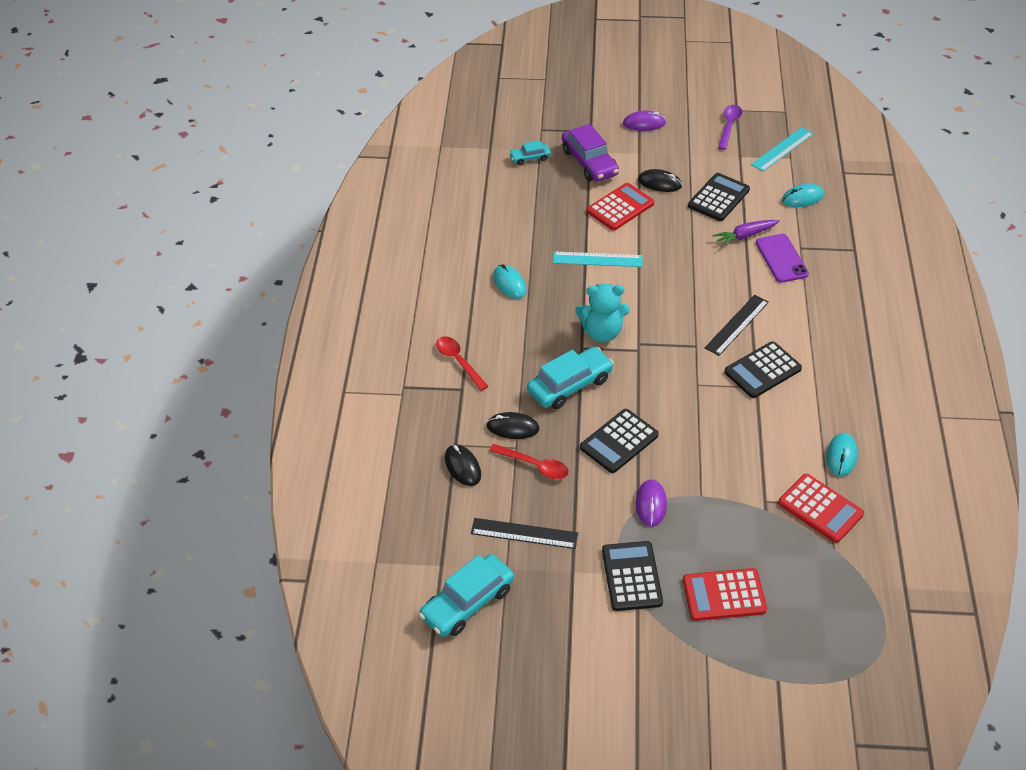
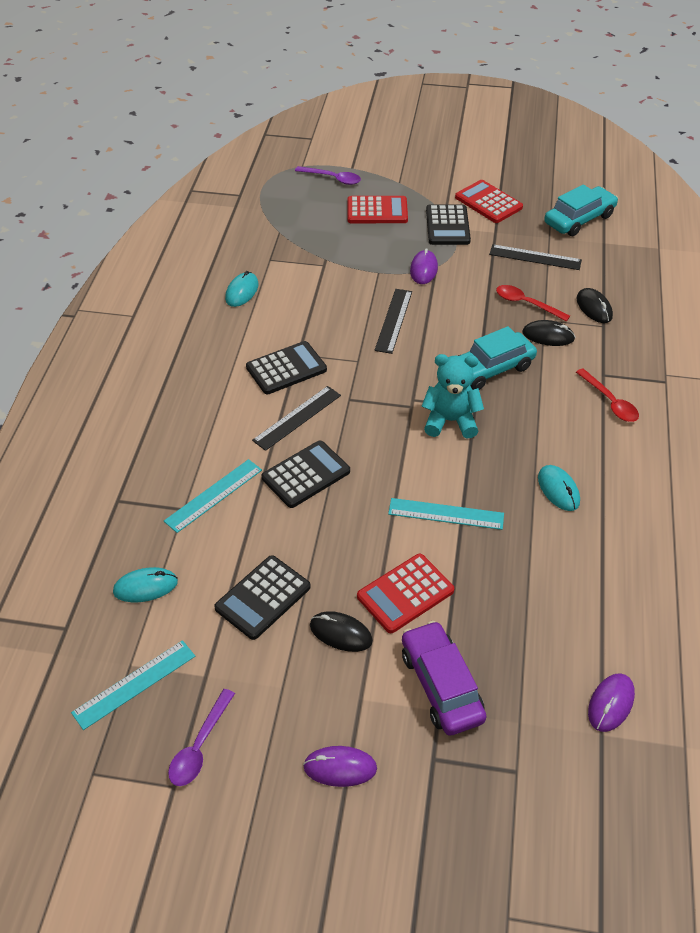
camera: 175 degrees left, 0 degrees up
(482, 162) = (611, 703): none -> purple mouse
(530, 158) = (535, 704): turquoise car -> none
(619, 441) = (445, 317): black calculator -> black calculator (306, 475)
(671, 433) = (394, 320): none -> black ruler
(745, 236) = (248, 532): purple carrot -> none
(781, 258) = (214, 495): purple phone -> turquoise ruler
(797, 653) = (333, 179): none -> purple spoon
(820, 509) = (278, 256): red calculator -> red calculator (488, 202)

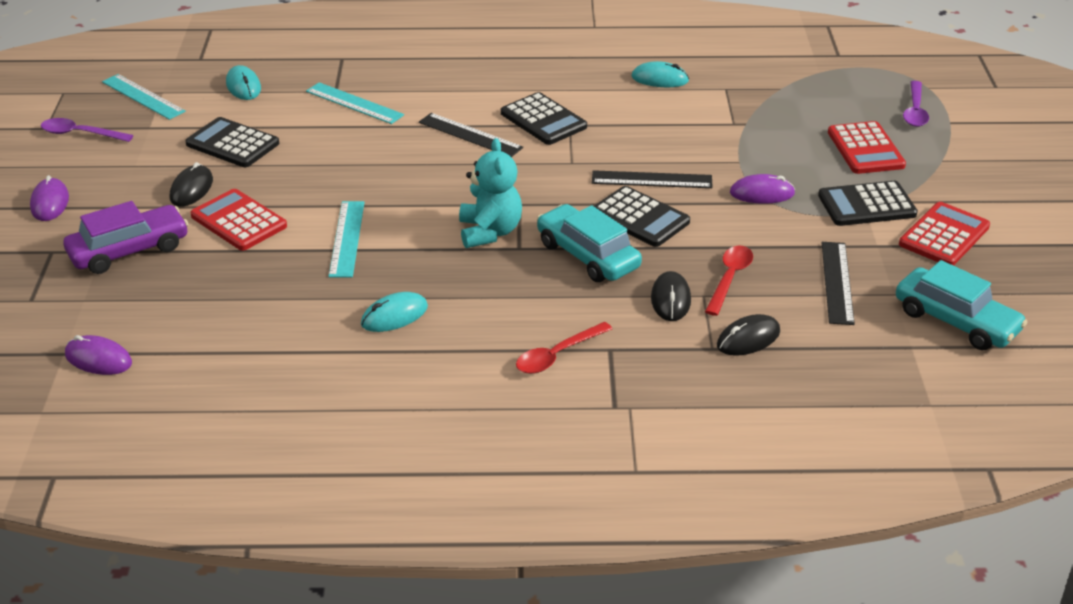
camera: 80 degrees right, 10 degrees down
(306, 475) = (389, 149): black calculator -> black calculator (639, 218)

